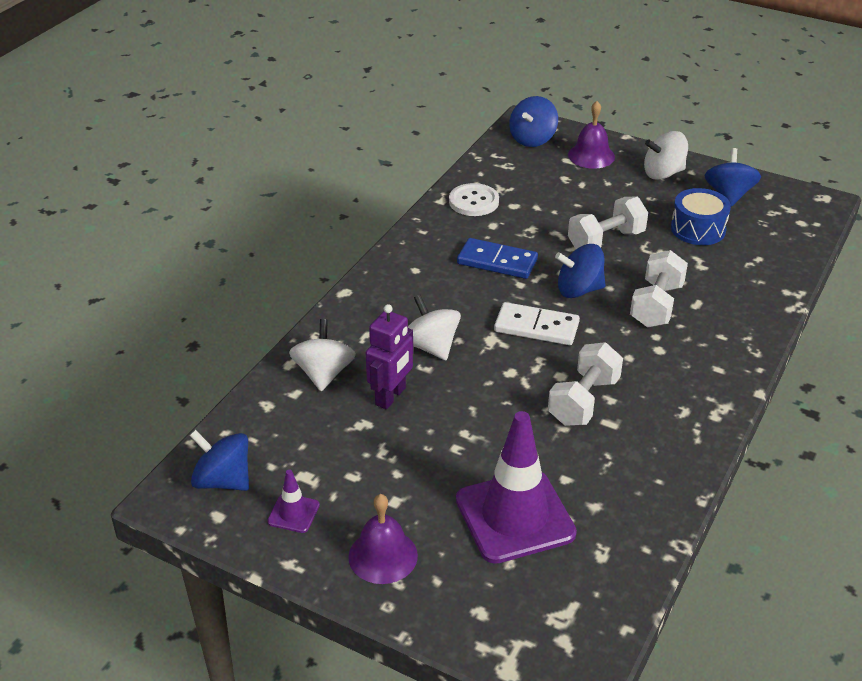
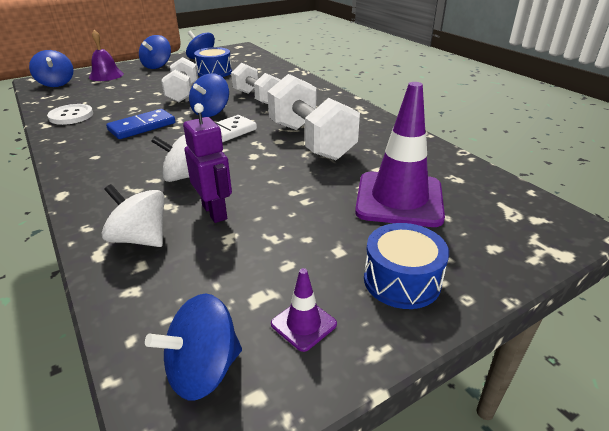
camera: 60 degrees left, 5 degrees down
(383, 556) = (402, 280): purple bell -> blue drum
(583, 401) = (311, 141): white dumbbell -> white dumbbell, size x1.52
(663, 173) = (157, 66): white spinning top -> blue spinning top

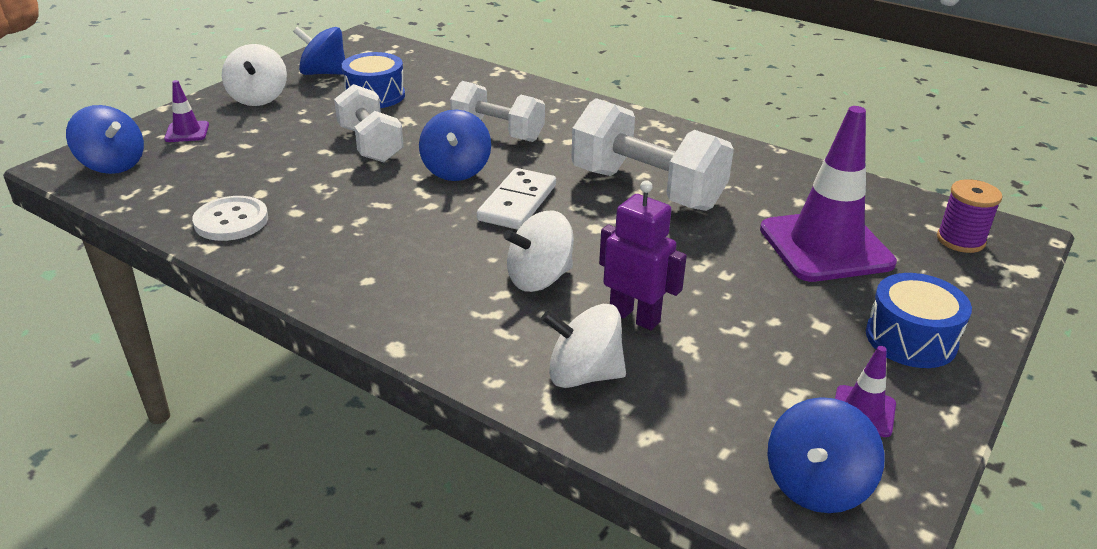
camera: 25 degrees left, 0 degrees up
(106, 75) = (187, 132): purple bell -> purple traffic cone
(142, 127) = (378, 216): blue domino -> none
(157, 66) = (258, 98): blue spinning top -> white spinning top
(518, 219) = (960, 240): none -> purple spool

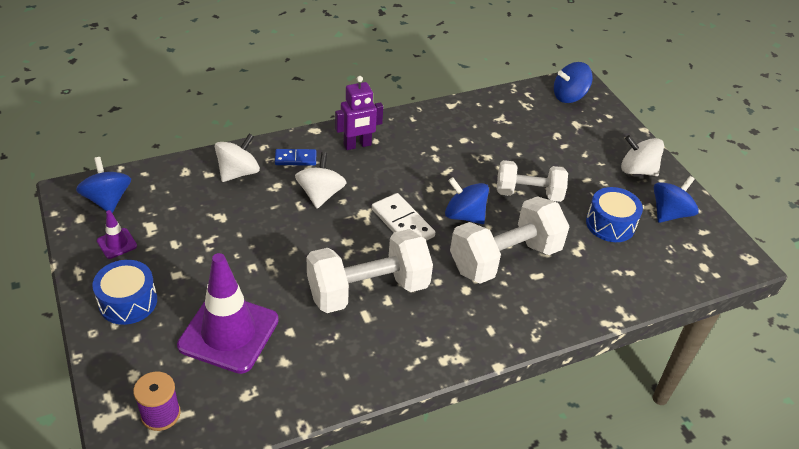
camera: 120 degrees right, 10 degrees up
(187, 132) = (598, 129): purple traffic cone -> none
(231, 221) = (471, 117): white button -> none
(488, 334) = (295, 159): none -> blue domino
(497, 133) = (505, 258): white dumbbell -> white dumbbell, size x1.52
(634, 317) = (257, 210): purple robot -> purple robot (357, 145)

